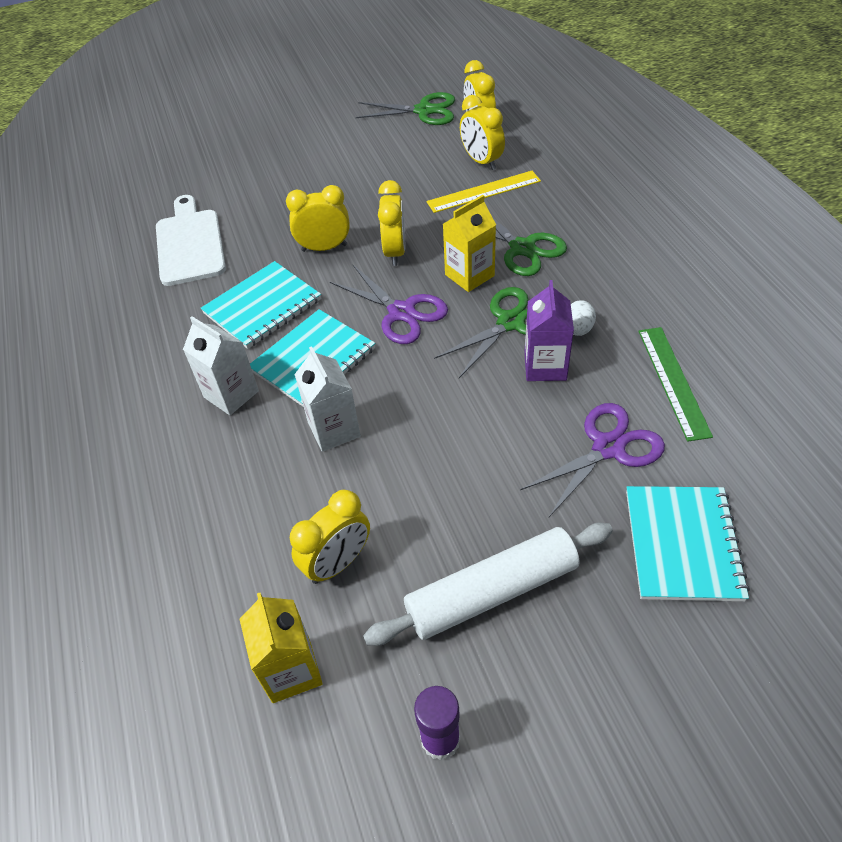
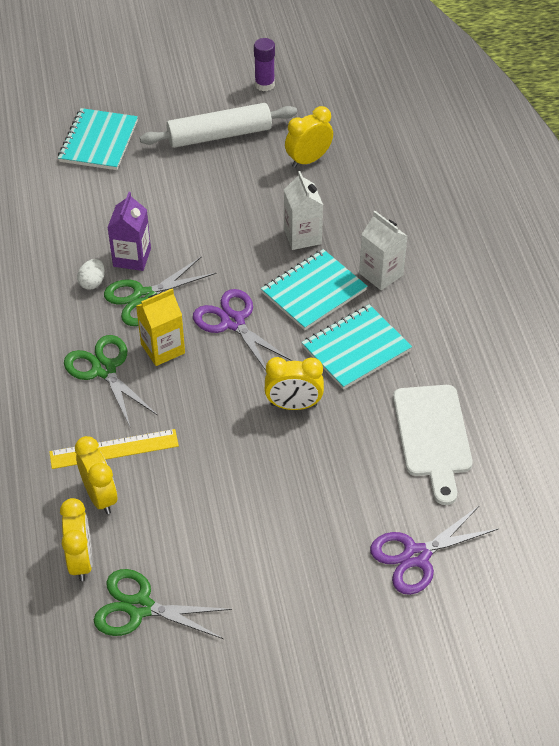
camera: 175 degrees left, 0 degrees up
(291, 670) = (339, 118): yellow carton -> none
(395, 252) = (225, 387): yellow clock -> none
(608, 448) = (114, 197): purple scissors -> purple scissors (416, 556)
(673, 381) = (44, 232): green ruler -> none

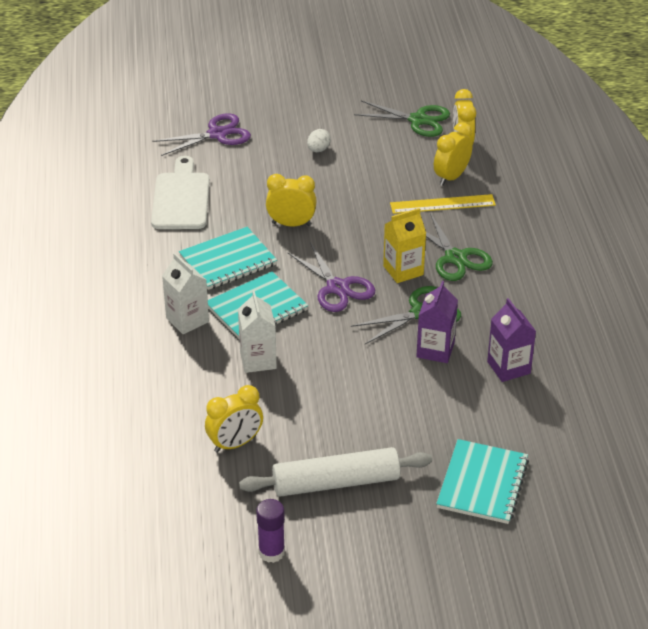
camera: 175 degrees left, 10 degrees down
(62, 244) = (508, 367): none -> purple carton
(92, 282) = (473, 329): white egg -> white egg (318, 150)
(100, 496) = (451, 177): yellow clock -> yellow clock turned 60 degrees clockwise

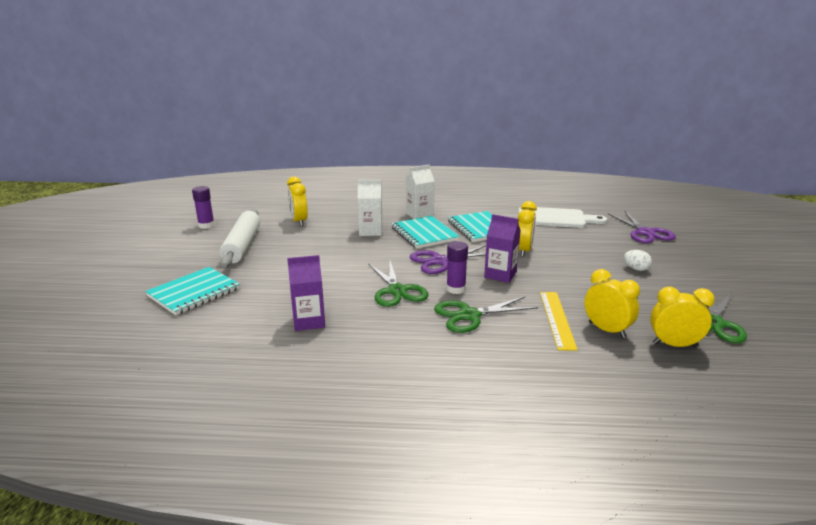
camera: 100 degrees right, 15 degrees down
(403, 270) = (456, 289): yellow carton -> purple glue stick
(435, 350) = (349, 291): purple carton -> purple carton (500, 275)
(482, 483) = (194, 292): turquoise notebook -> turquoise notebook turned 75 degrees counterclockwise

